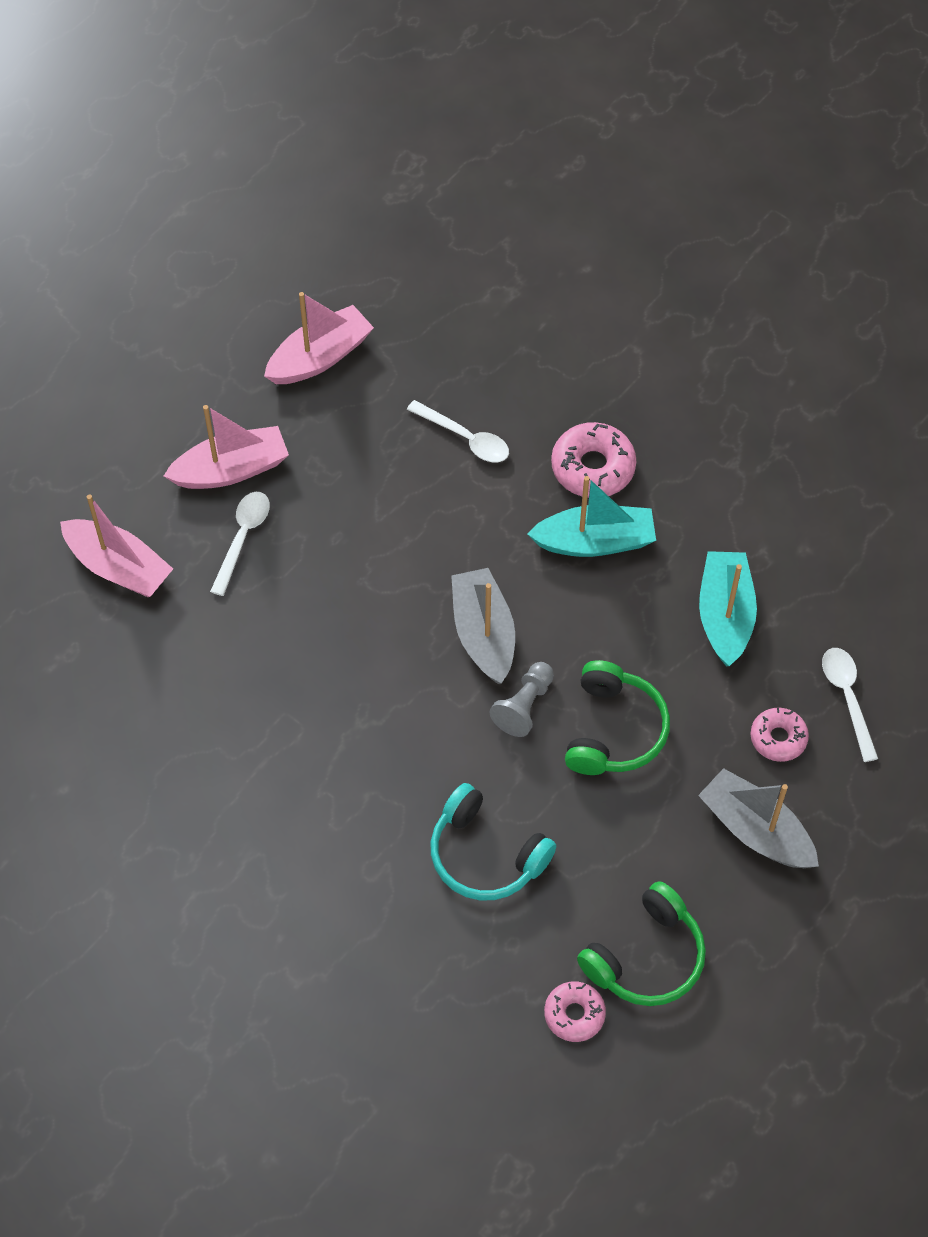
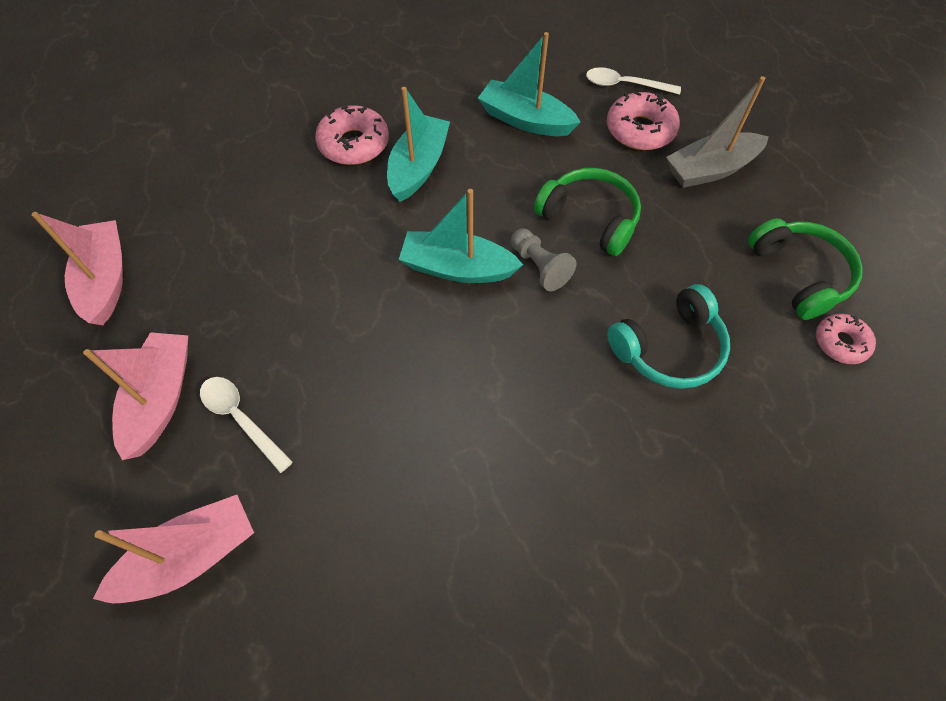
camera: 65 degrees left, 0 degrees up
(465, 438) = (268, 210): white spoon -> none
(483, 633) = (457, 268): grey boat -> turquoise boat
(778, 738) = (640, 130): pink donut -> pink donut, size x1.57

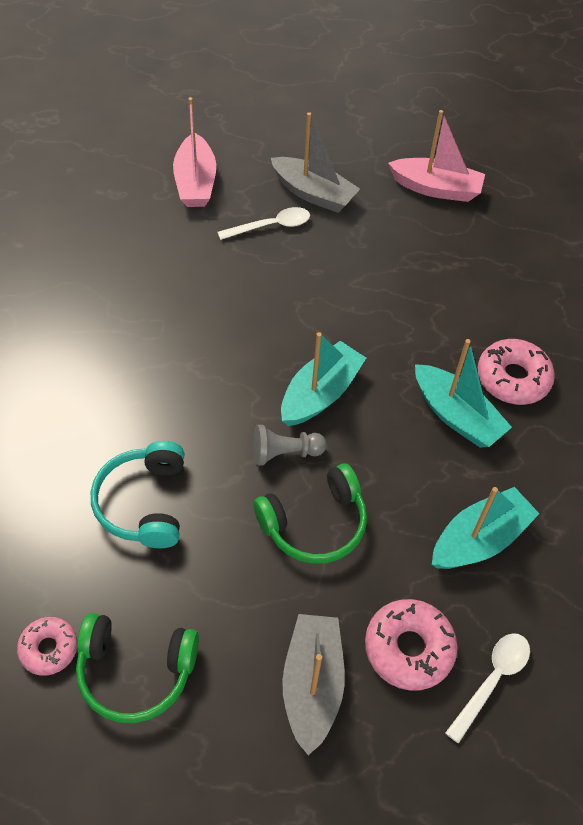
camera: 115 degrees right, 5 degrees down
(161, 399) = (313, 194): pink boat -> grey boat

